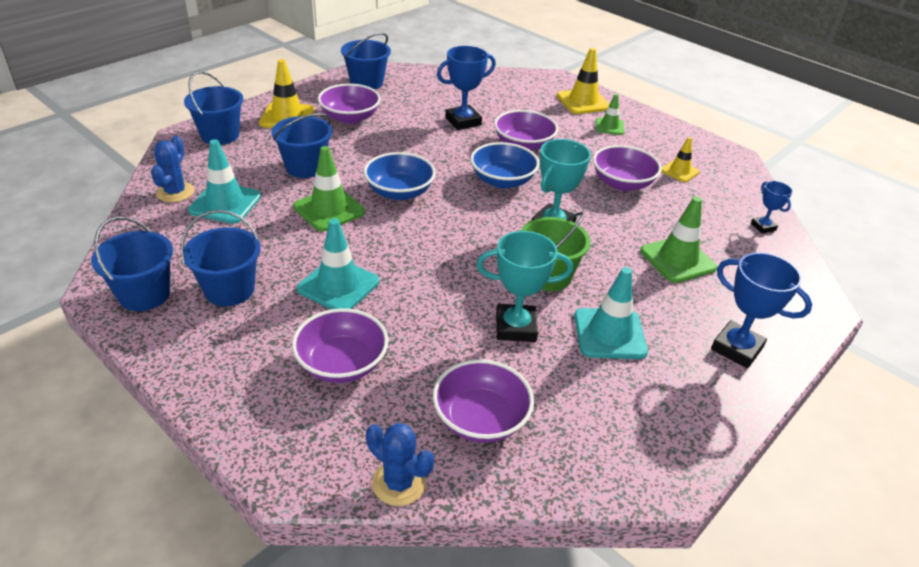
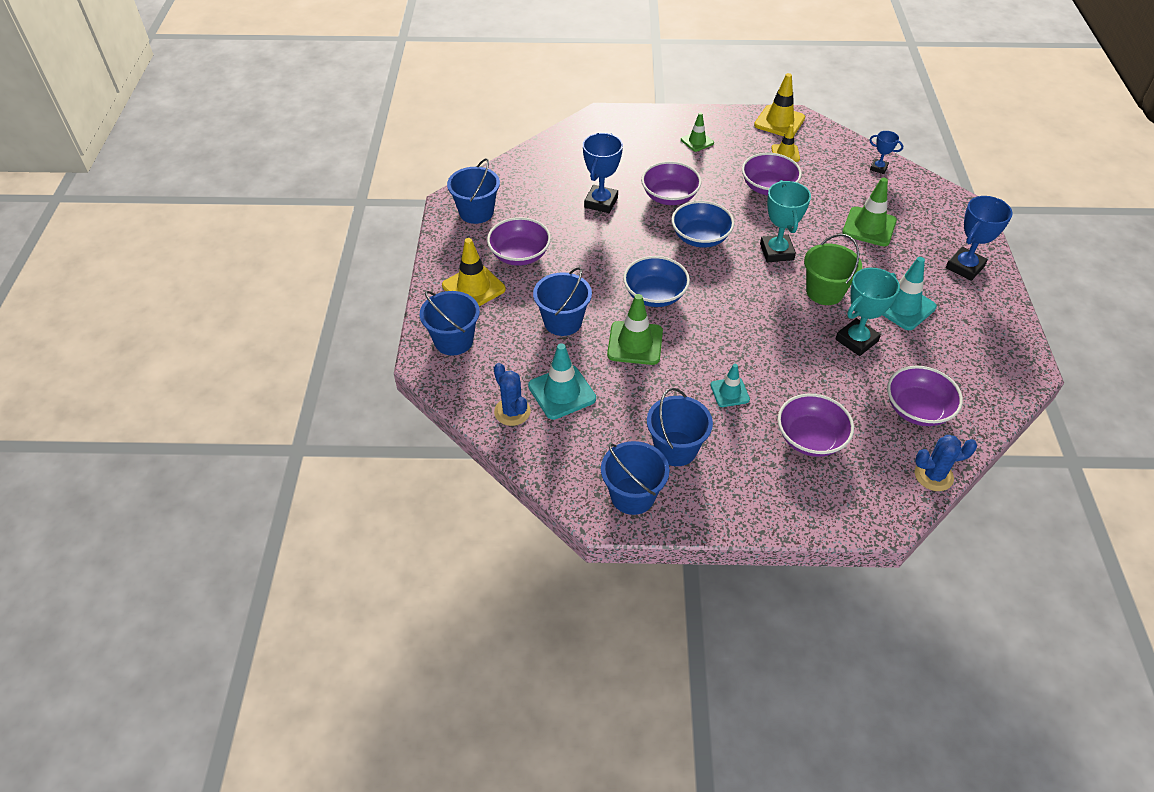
camera: 40 degrees left, 10 degrees up
(338, 285) = (729, 392): turquoise traffic cone -> turquoise traffic cone, size x0.61
(583, 102) = (650, 128): yellow traffic cone -> yellow traffic cone (779, 122)
(736, 348) = (965, 267): blue trophy -> blue trophy turned 45 degrees counterclockwise

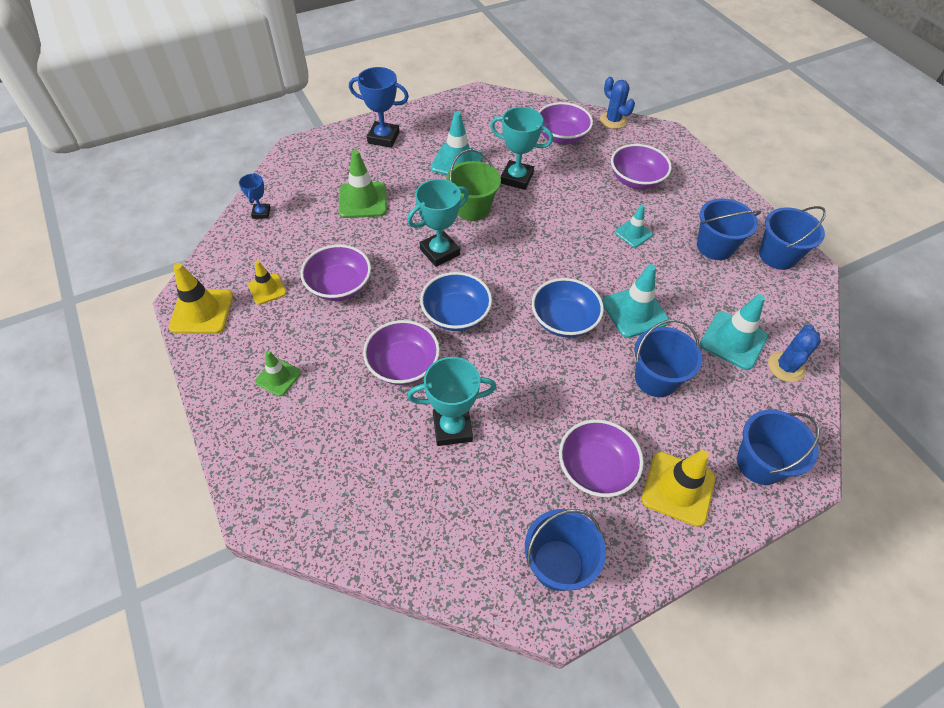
camera: 120 degrees left, 5 degrees up
(601, 202) = (452, 428): blue trophy -> turquoise trophy
(635, 343) = (634, 312): green traffic cone -> turquoise traffic cone

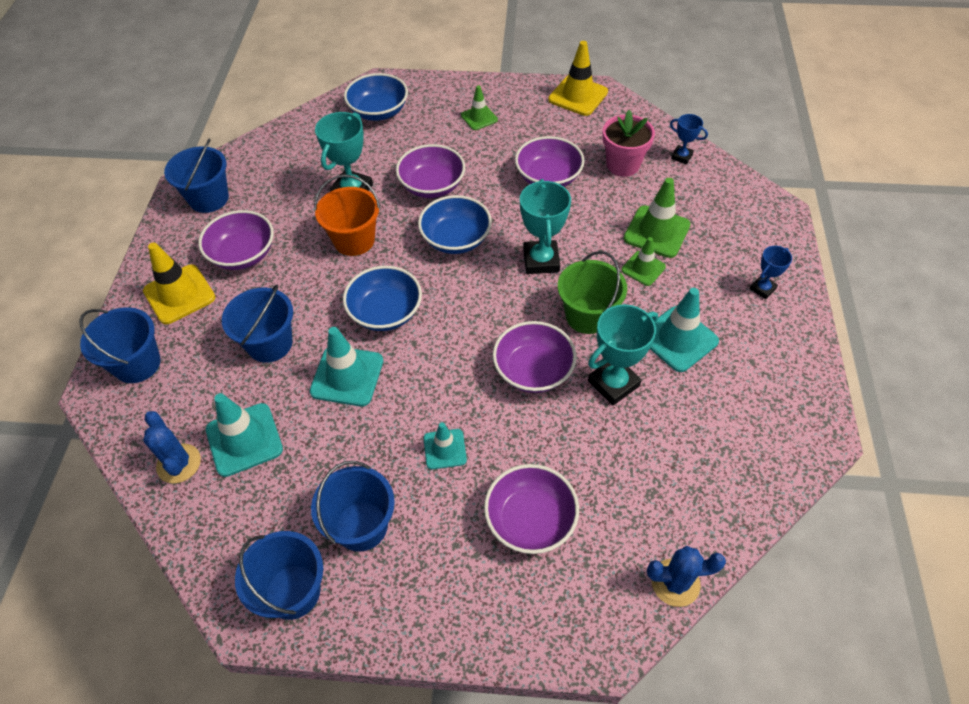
camera: 125 degrees right, 0 degrees up
(267, 289) = (576, 135): yellow traffic cone -> none
(293, 244) = (623, 165): none -> pink flower pot
(315, 480) = (378, 111): none -> blue bowl
(383, 138) = (762, 289): blue trophy -> blue trophy, size x0.56
(406, 196) = (643, 268): none -> green traffic cone
(511, 387) = (354, 240): none -> orange bucket
(561, 136) = (671, 484): purple bowl -> purple bowl (533, 370)

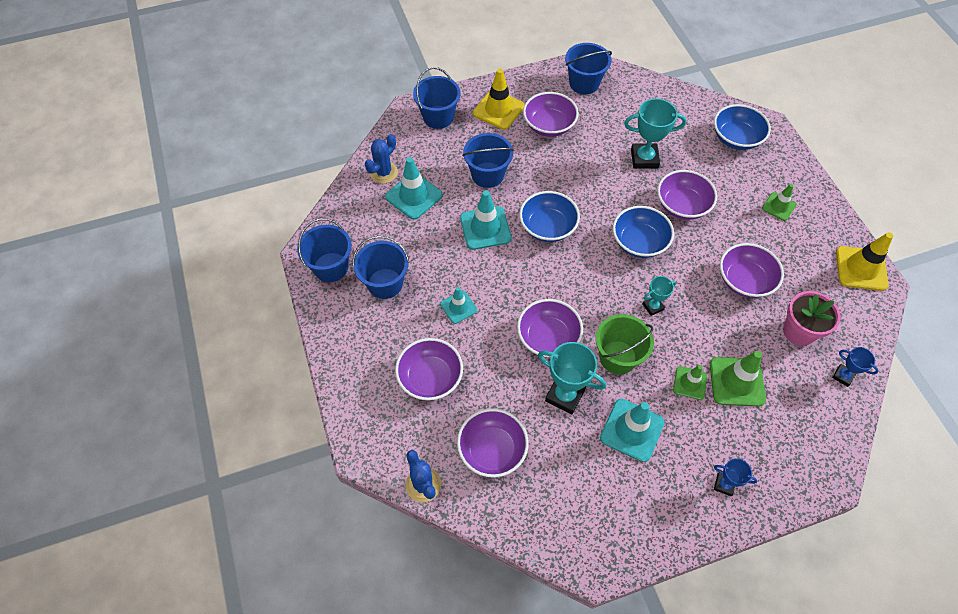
camera: 65 degrees right, 5 degrees up
(354, 240) = (599, 181): orange bucket -> none
(541, 260) = (653, 306): turquoise trophy -> turquoise trophy, size x0.56
(654, 485) = (492, 450): none -> purple bowl
(681, 156) = (843, 376): blue trophy -> blue trophy turned 60 degrees counterclockwise

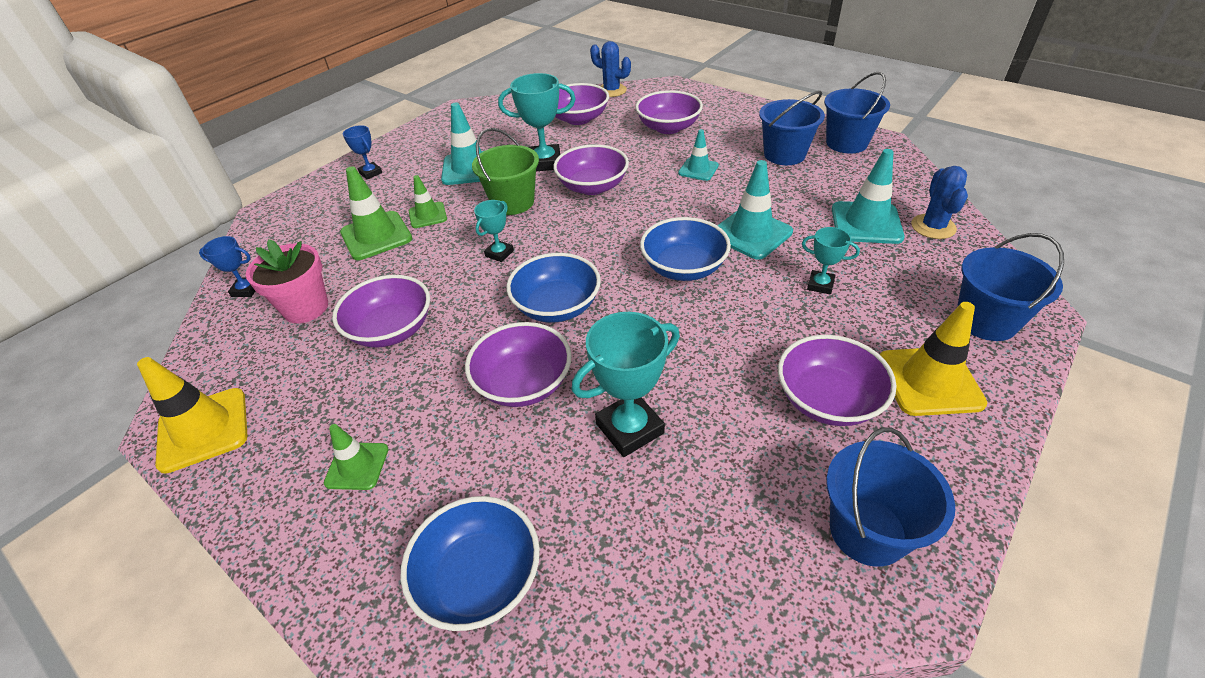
camera: 150 degrees right, 15 degrees down
(487, 175) = (820, 285): blue bucket -> turquoise trophy
(724, 484) = (370, 173): blue trophy -> blue trophy turned 60 degrees clockwise

